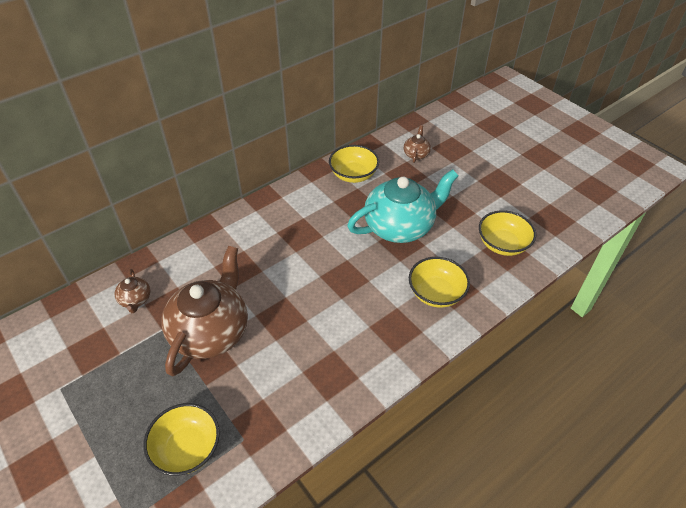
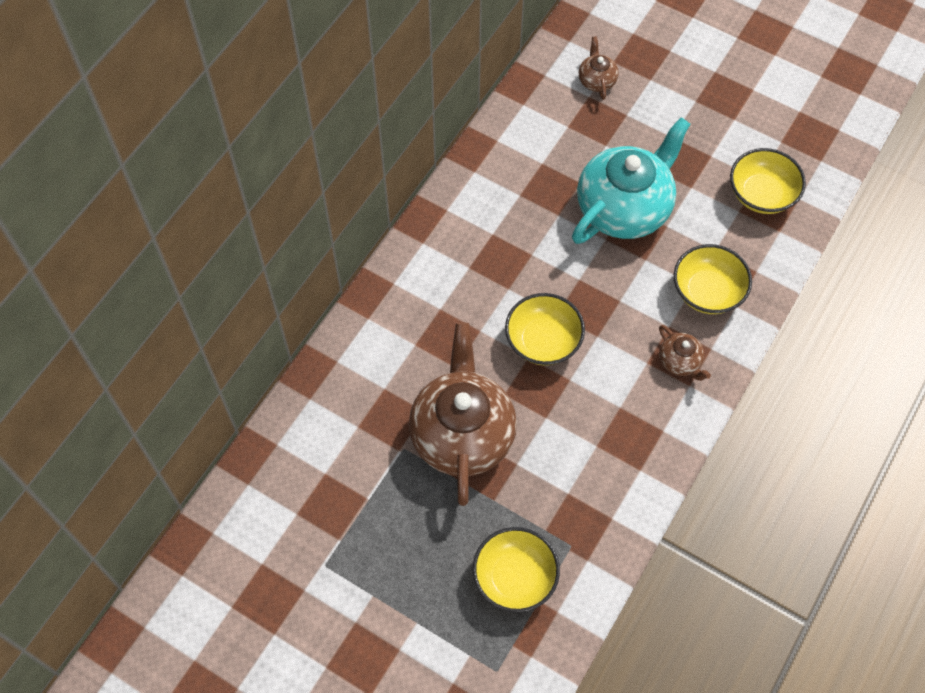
camera: 20 degrees left, 15 degrees up
(135, 300) = (342, 424): brown teapot -> brown teapot (680, 361)
(353, 175) = (526, 142): yellow bowl -> yellow bowl (543, 341)

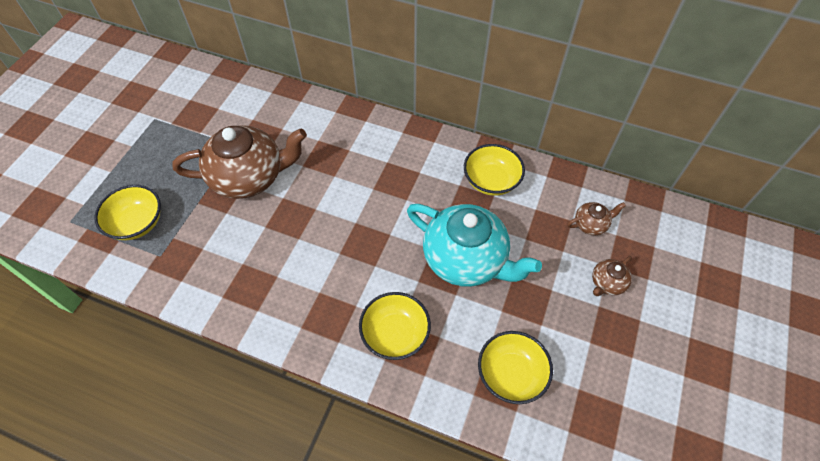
camera: 80 degrees right, 5 degrees down
(543, 341) = (330, 216): yellow bowl -> yellow bowl (491, 181)
(680, 361) = (323, 317): brown teapot -> brown teapot (607, 283)

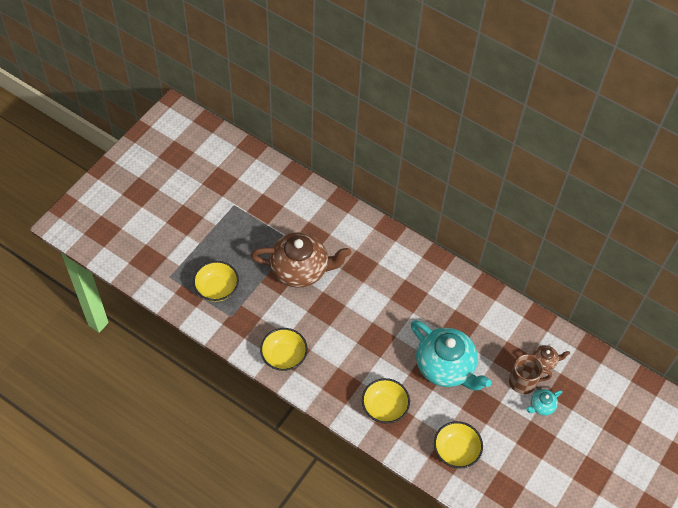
camera: 10 degrees right, 0 degrees up
(491, 181) = (480, 311): yellow bowl -> yellow bowl (284, 356)
(573, 256) = (523, 382): none -> brown mug
(607, 283) = (541, 406): brown teapot -> turquoise teapot

